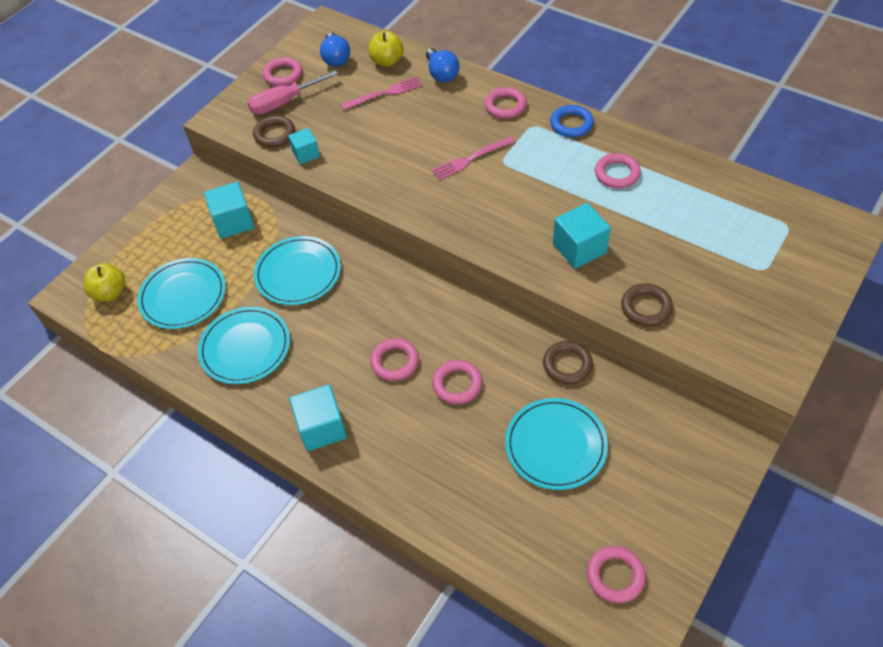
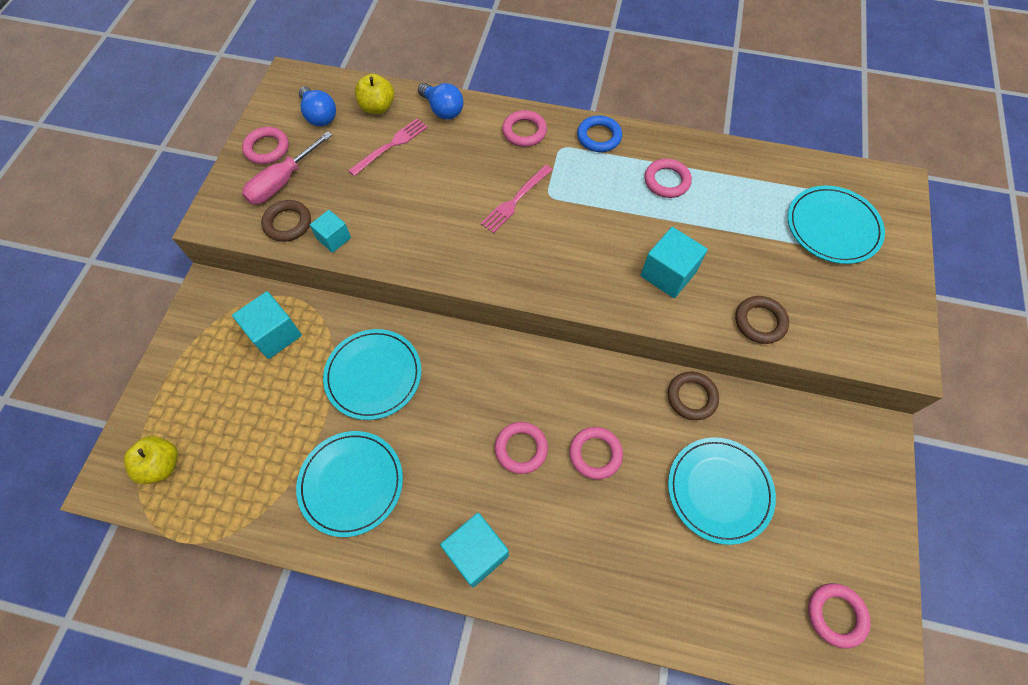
camera: 25 degrees left, 10 degrees up
(183, 296) = (252, 442): turquoise plate -> turquoise plate (832, 227)

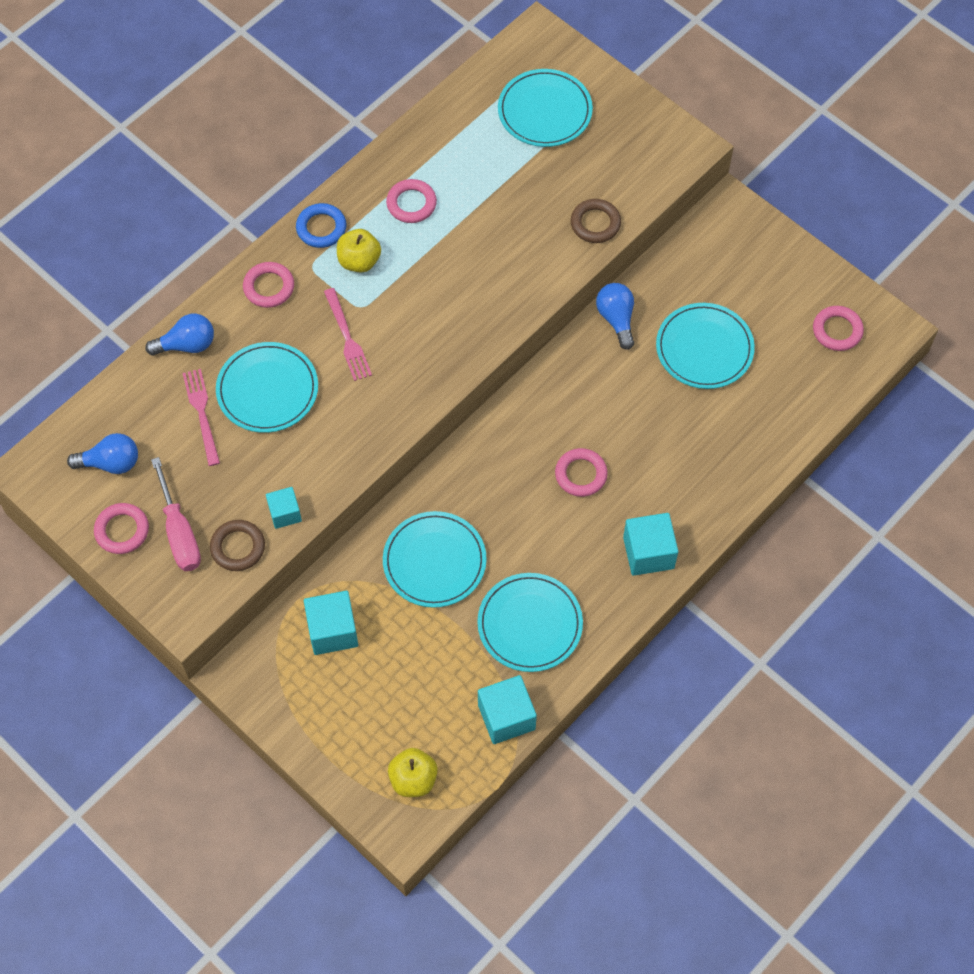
camera: 60 degrees left, 0 degrees up
(377, 107) = (139, 403): yellow apple -> yellow apple (359, 261)
(436, 174) = (267, 389): none -> turquoise plate
(595, 454) = (620, 420): pink ring -> none
(668, 274) = (507, 261): turquoise cube -> turquoise cube (506, 717)
(691, 397) = (616, 319): brown ring -> blue light bulb

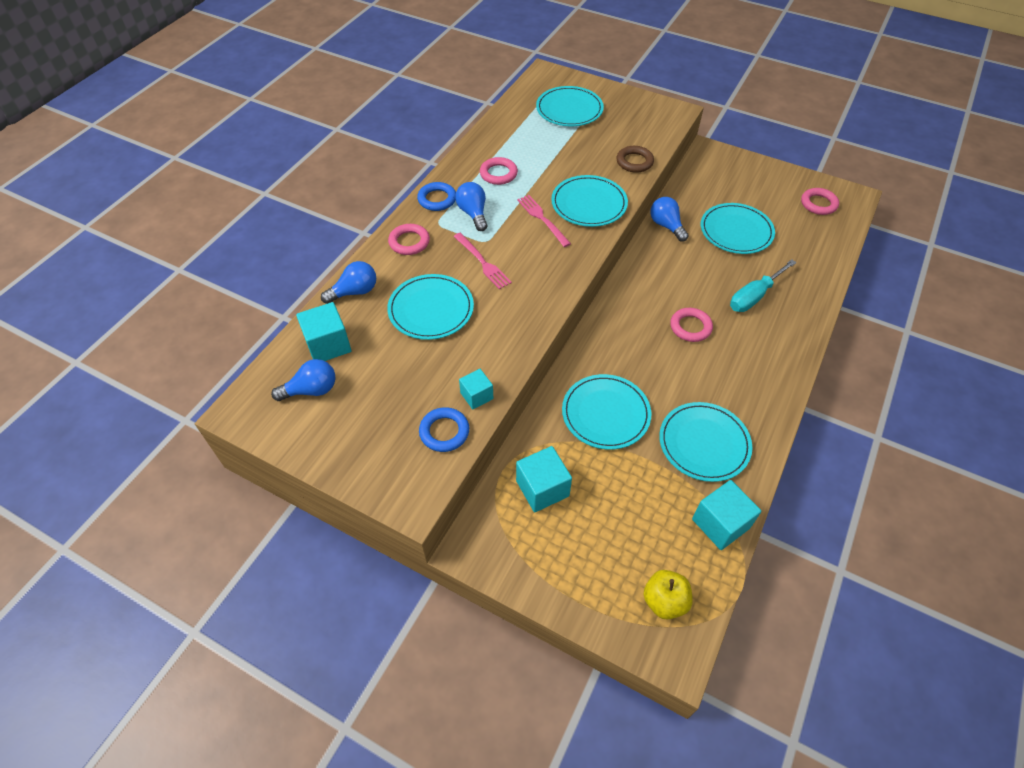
camera: 15 degrees left, 10 degrees down
(122, 530) = (335, 442): pink ring -> none
(179, 532) = (388, 431): pink screwdriver -> none
(202, 413) = (381, 337): pink fork -> pink fork (542, 219)
(238, 547) = (444, 432): brown ring -> blue ring
(359, 261) = (473, 213): yellow apple -> blue light bulb
(509, 278) = (589, 204): none -> turquoise plate
(648, 553) = (769, 369): turquoise cube -> turquoise cube (328, 345)
(680, 450) = (754, 296): none -> turquoise screwdriver

